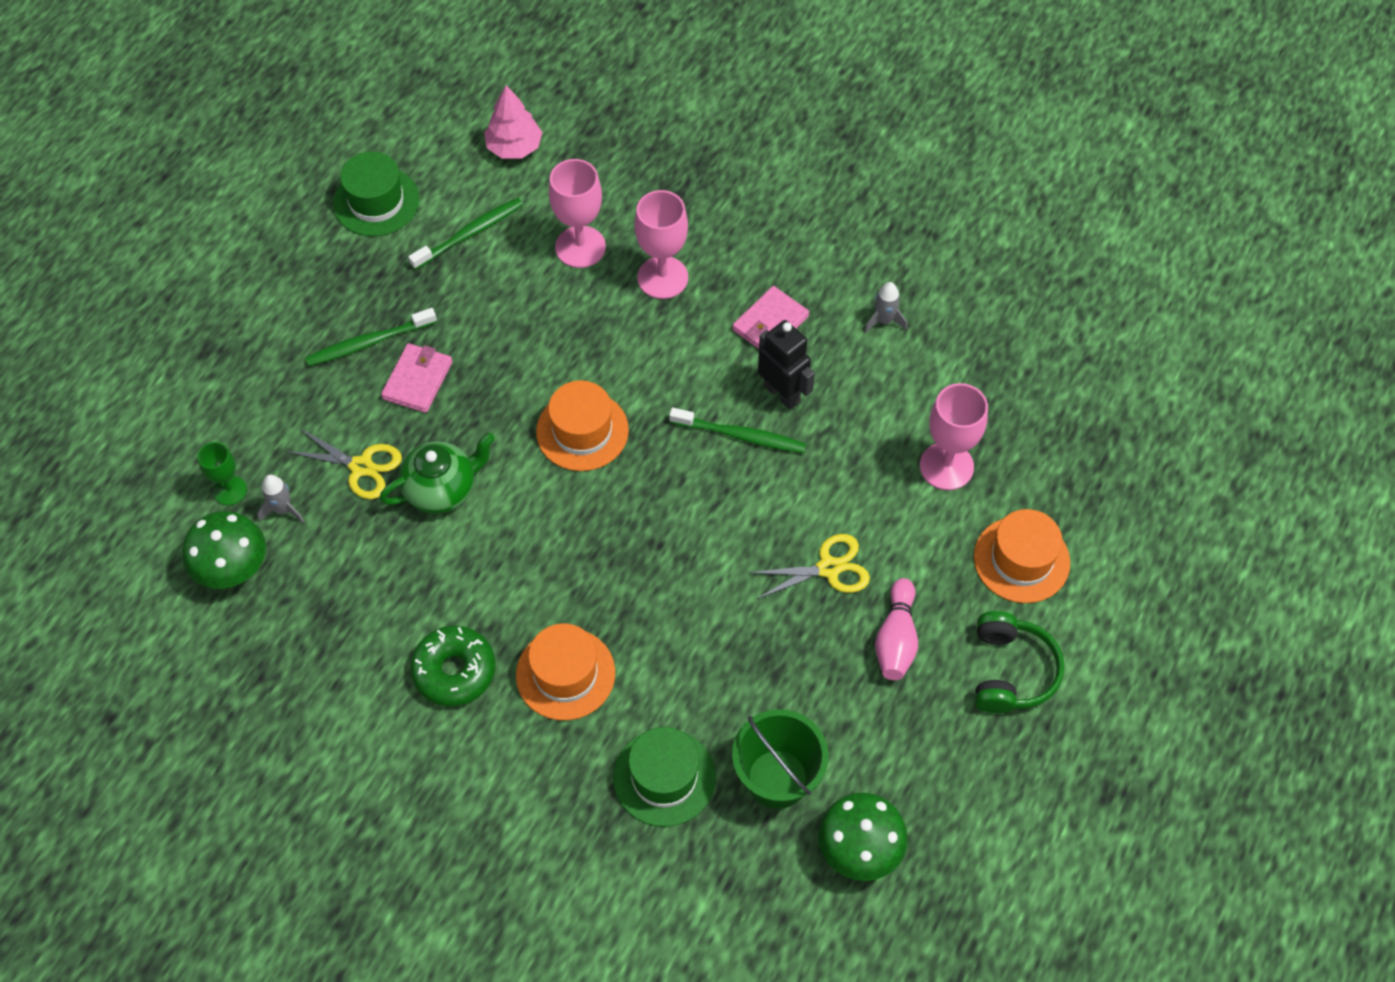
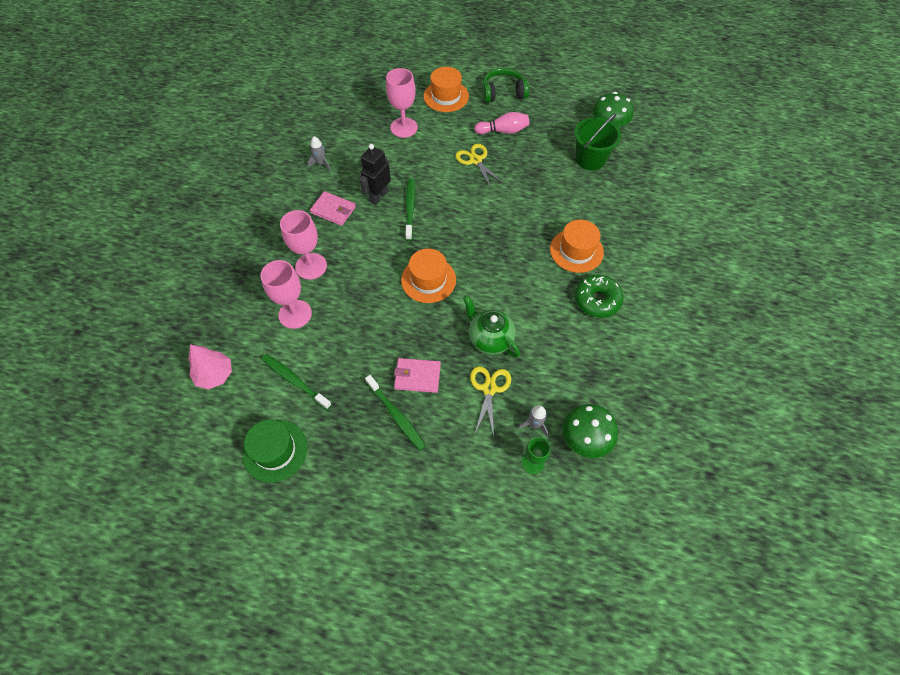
camera: 105 degrees left, 0 degrees up
(664, 777) = (610, 199): green hat -> none

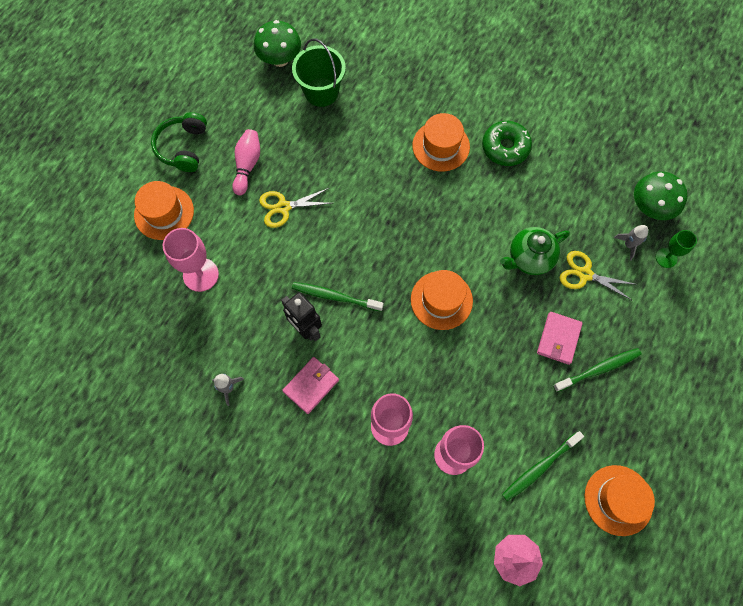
camera: 75 degrees left, 10 degrees up
(275, 451) = (618, 500): green hat -> orange hat

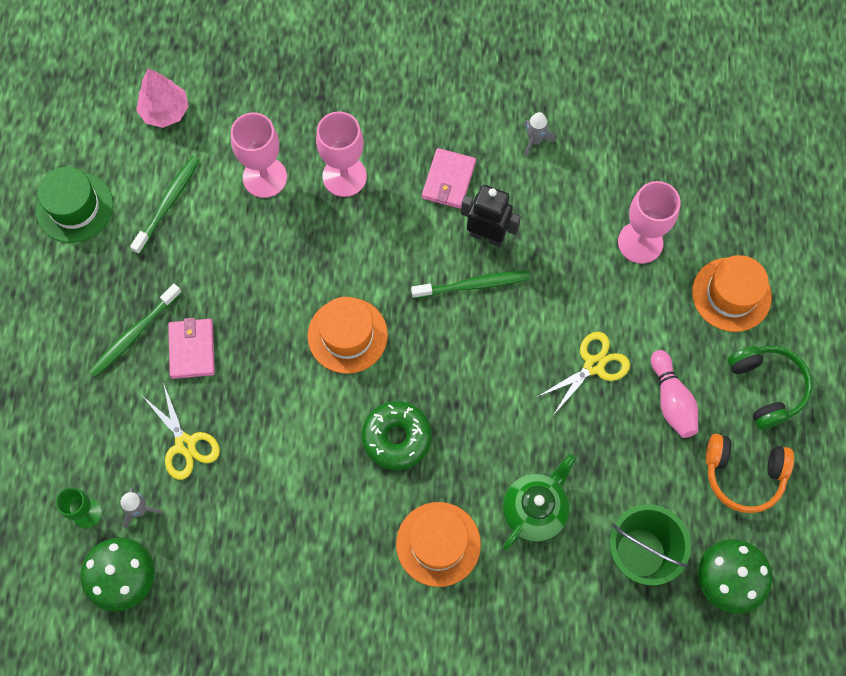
camera: 155 degrees right, 0 degrees up
(232, 106) = (743, 475): none -> orange headphones
(505, 147) = (350, 582): green donut -> green donut (397, 438)
(529, 258) = (261, 434): green teapot -> green teapot (534, 510)
(584, 274) = (185, 444): yellow scissors -> yellow scissors turned 60 degrees clockwise
(618, 500) = (74, 207): orange hat -> green hat

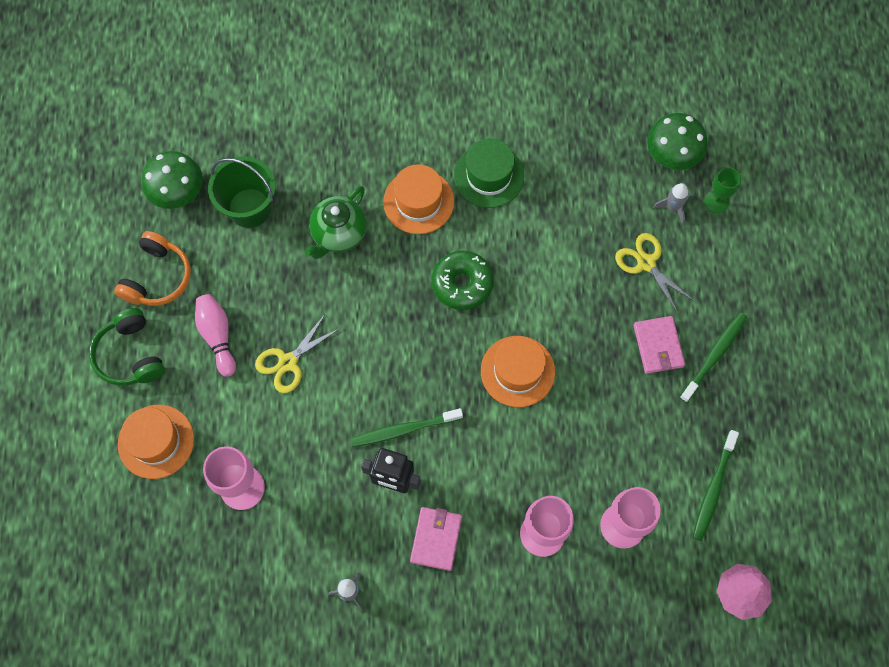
camera: 175 degrees right, 0 degrees up
(74, 207) = (804, 477): green hat -> green hat (489, 176)
(743, 475) = (157, 277): orange headphones -> orange headphones turned 105 degrees clockwise

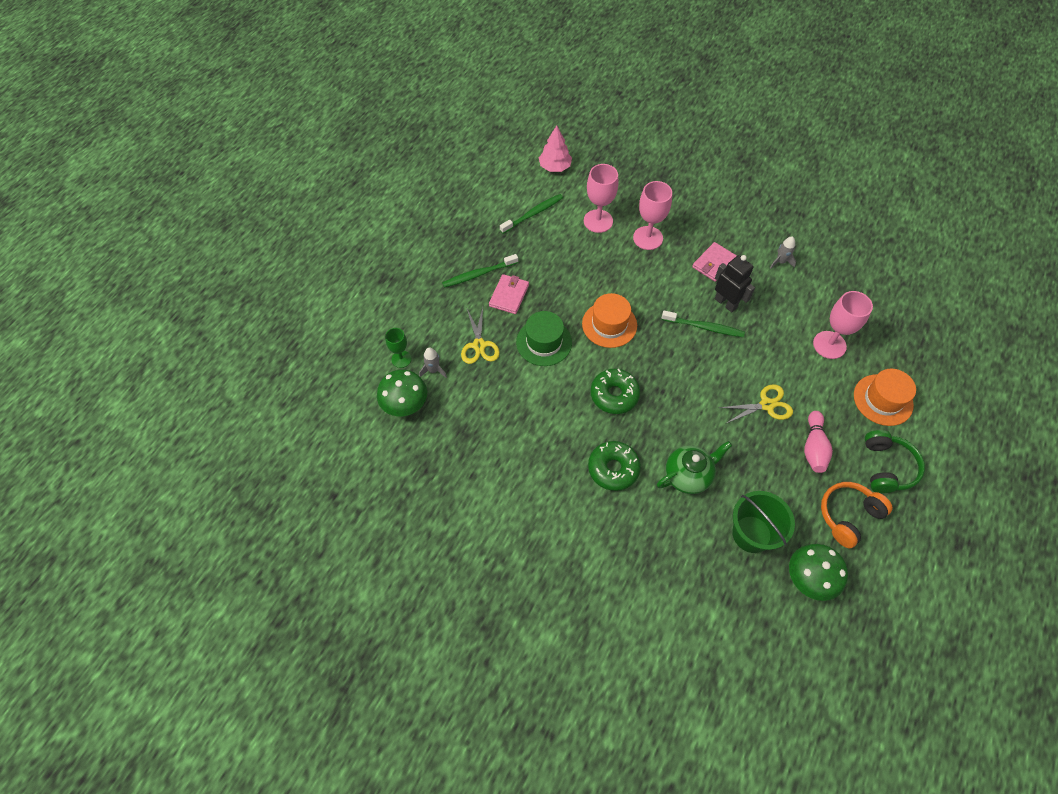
camera: 150 degrees left, 10 degrees down
(418, 201) = (613, 469): orange hat -> green donut
(489, 176) = (548, 460): green hat -> green hat (544, 342)

